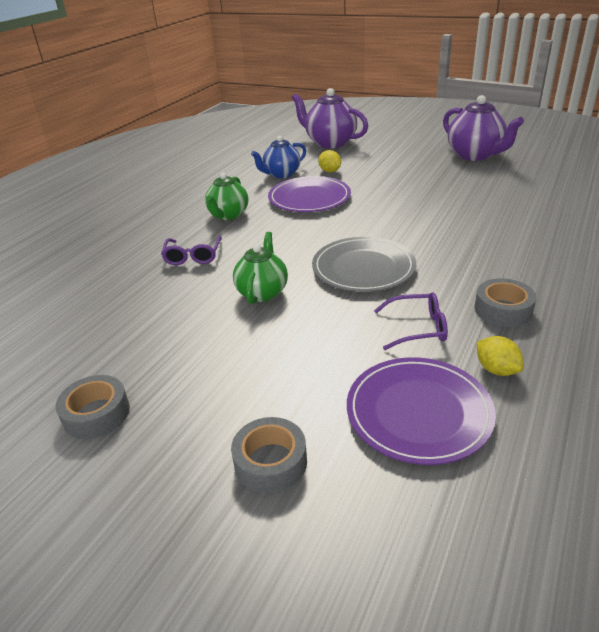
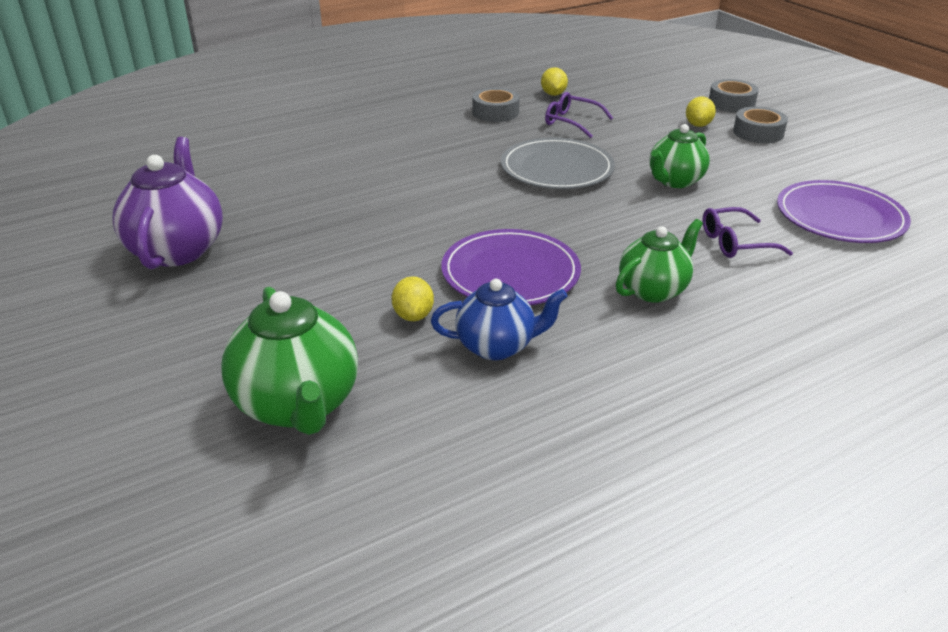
camera: 150 degrees left, 0 degrees up
(96, 414) = (850, 149): grey tape -> grey tape (758, 133)
(193, 257) = (734, 243): purple glasses -> purple glasses turned 135 degrees counterclockwise
(287, 384) = (698, 125): none -> yellow lemon
(330, 143) = (298, 405): purple teapot -> green teapot
(418, 412) = (625, 95): purple plate -> purple plate (840, 217)

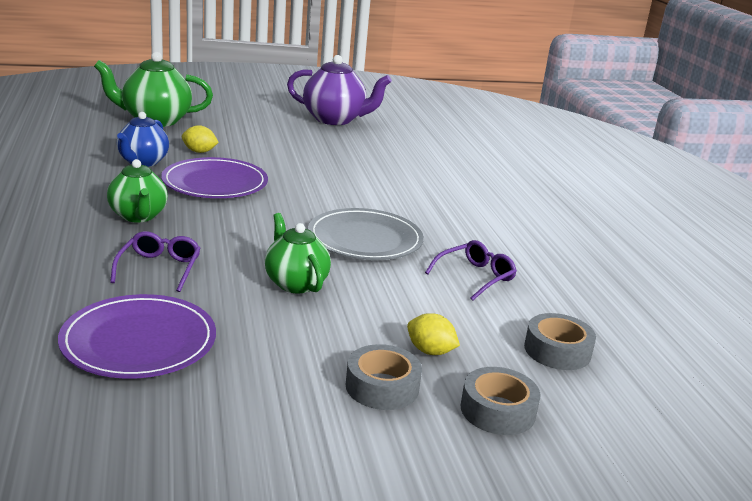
camera: 105 degrees right, 10 degrees down
(495, 112) = (518, 247): grey tape -> grey tape (557, 351)
(553, 94) = (566, 290): yellow lemon -> none

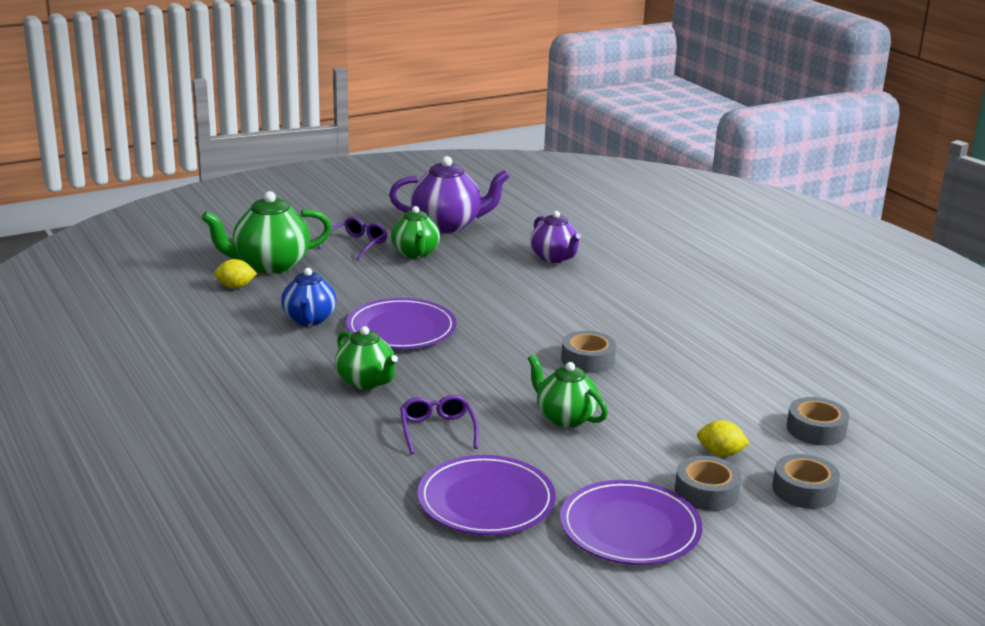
camera: 15 degrees left, 0 degrees up
(199, 152) = (352, 295): yellow lemon -> yellow lemon (235, 286)
(263, 404) = (630, 528): none -> purple plate
(286, 133) = (415, 253): none -> green teapot
(365, 239) = (588, 360): grey plate -> grey tape
(407, 157) = (554, 258): none -> purple teapot
(476, 277) = (708, 376): purple glasses -> purple glasses (357, 244)

